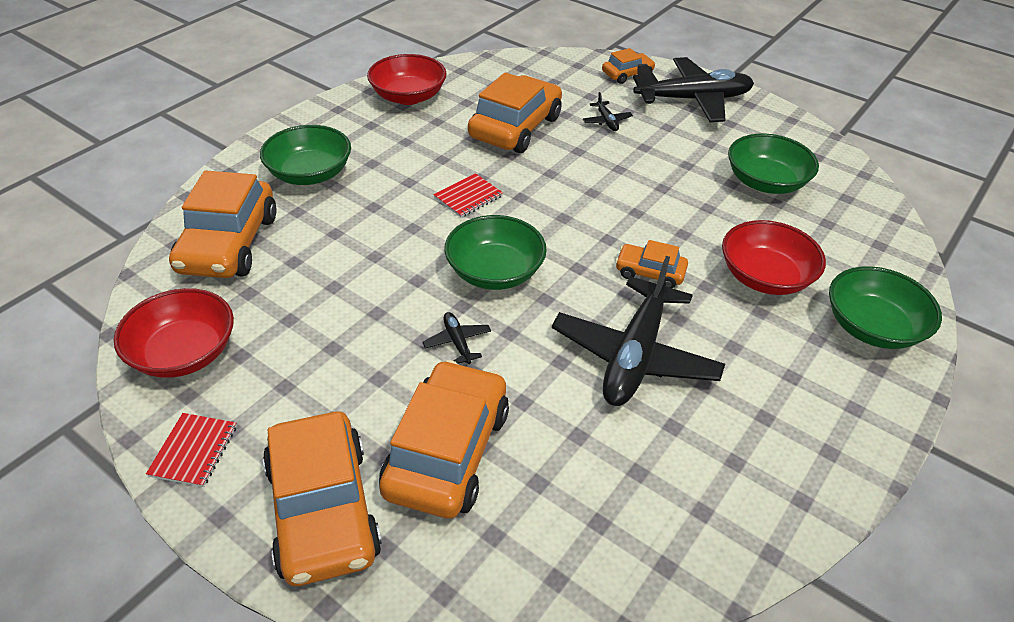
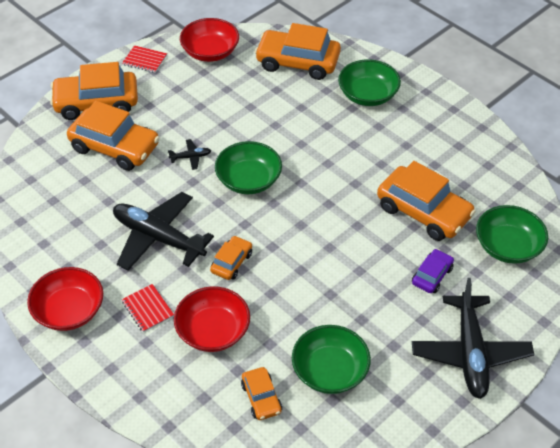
camera: 100 degrees right, 5 degrees up
(408, 96) = (472, 149): red bowl -> red bowl (69, 311)
(468, 197) = (331, 174): red notebook -> red notebook (148, 309)
(606, 121) = (432, 276): black plane -> purple car
(627, 74) = (518, 309): orange car -> orange car (261, 398)
(872, 327) = (147, 381): green bowl -> green bowl (507, 246)

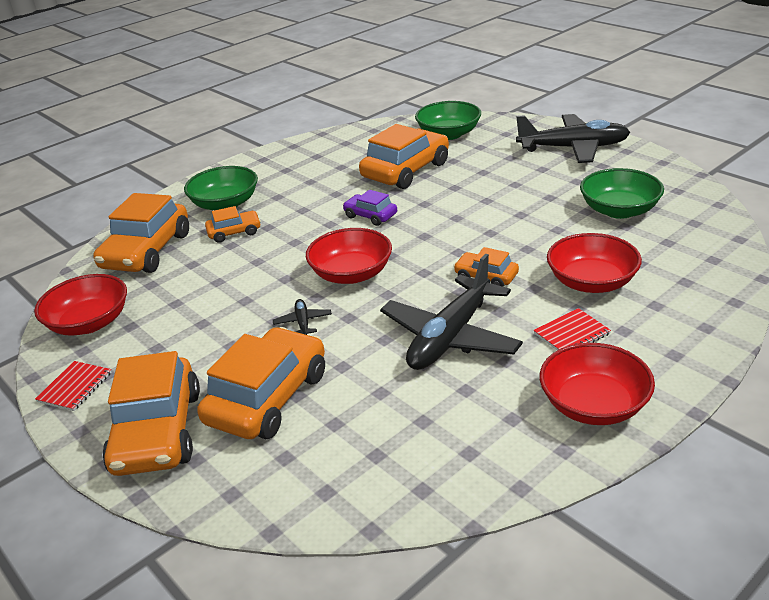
camera: 85 degrees left, 15 degrees down
(248, 180) = (351, 274): green bowl -> red bowl
(261, 398) = (669, 245): orange car -> orange car (234, 232)
(432, 276) = (488, 165): purple car -> purple car (370, 216)

